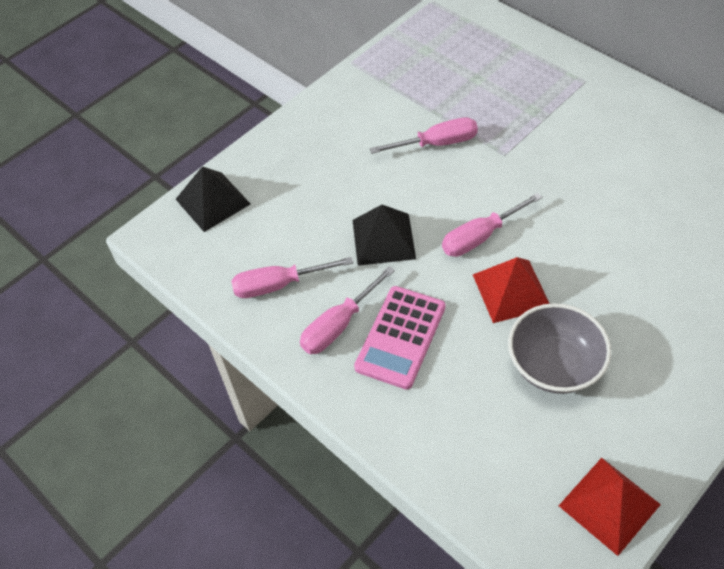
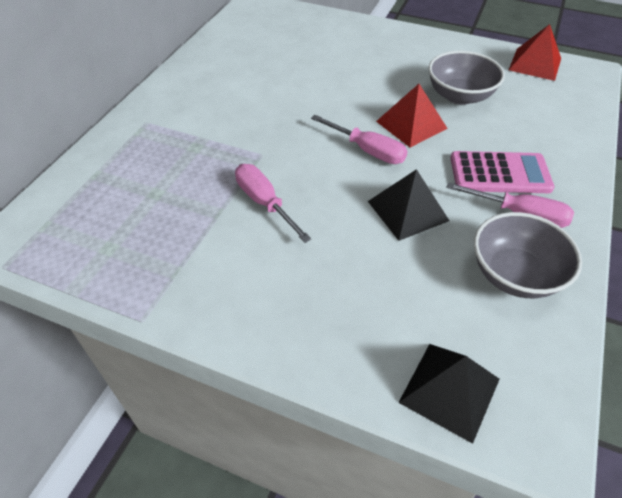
camera: 115 degrees left, 5 degrees down
(278, 285) = (514, 274): pink screwdriver -> grey bowl

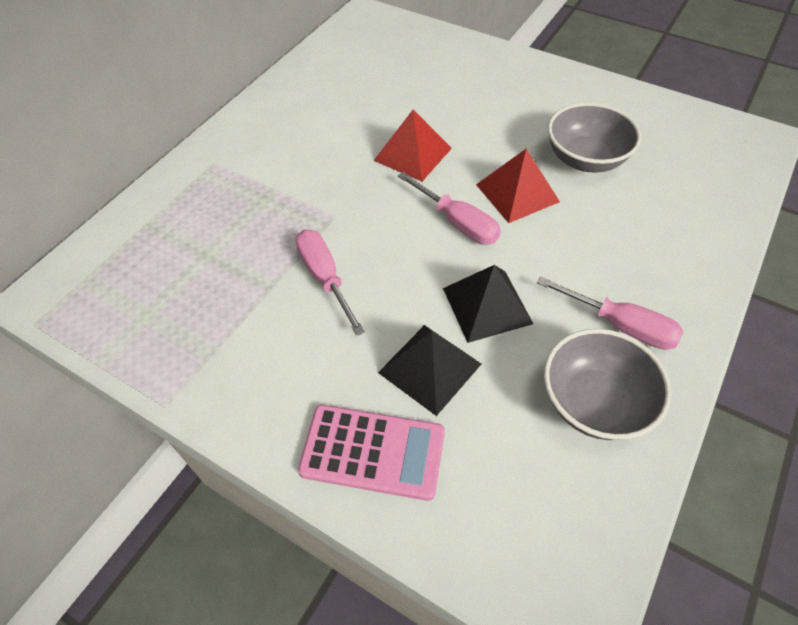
camera: 10 degrees right, 5 degrees up
(450, 390) = (483, 535): black pyramid -> black pyramid (430, 368)
(499, 173) = (609, 268): pink calculator -> pink calculator (373, 452)
(535, 64) = (691, 122): red pyramid -> red pyramid (413, 154)

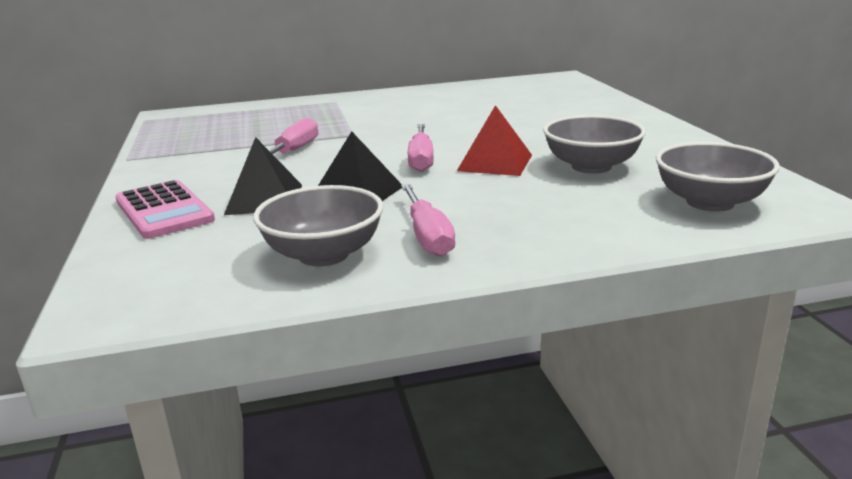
camera: 45 degrees right, 30 degrees down
(413, 154) = (459, 129): red pyramid -> none
(705, 165) = (710, 202): none -> grey bowl

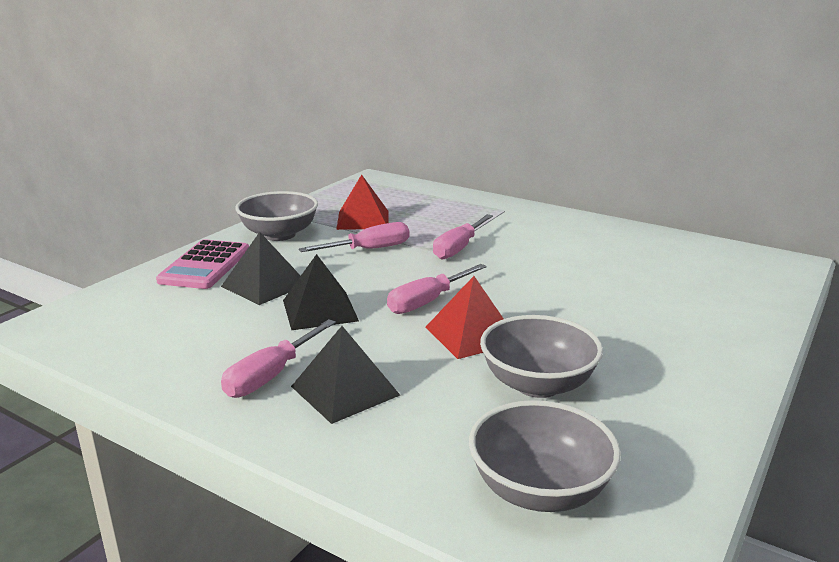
camera: 45 degrees right, 0 degrees up
(235, 138) = (363, 219): none -> red pyramid
(323, 255) = (194, 351): grey bowl -> grey bowl (279, 234)
(361, 129) = (458, 248): none -> pink screwdriver
(499, 218) = (345, 390): none -> black pyramid

